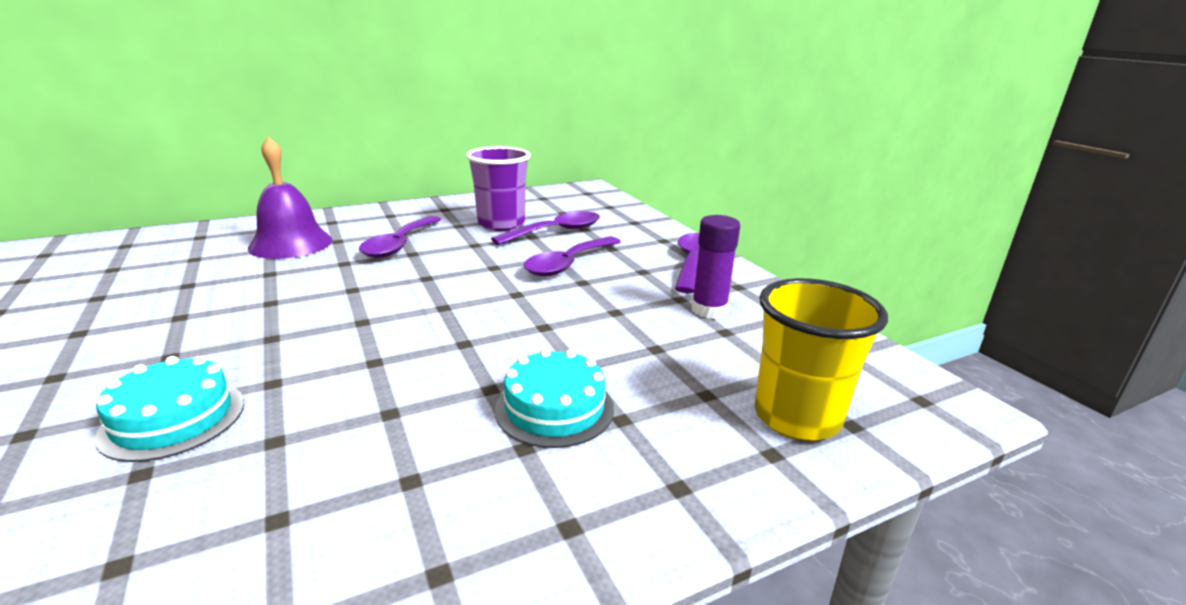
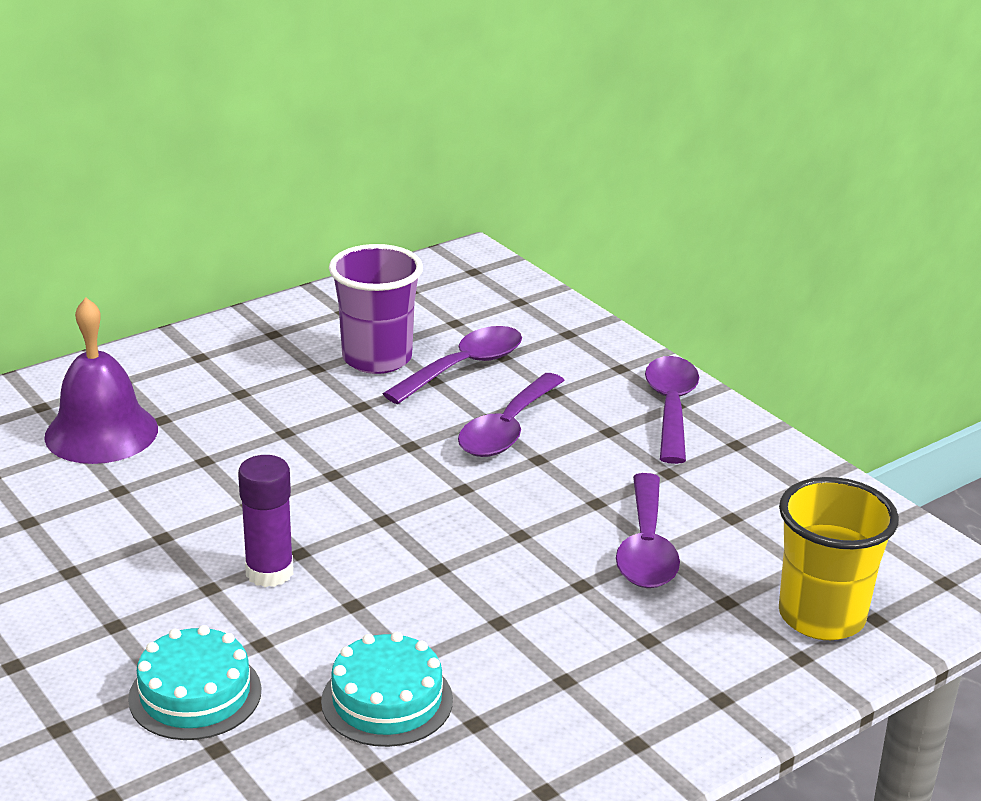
camera: 10 degrees left, 5 degrees up
(399, 244) = (257, 417): purple spoon -> purple spoon (646, 547)
(554, 408) = (577, 636): turquoise cake -> turquoise cake (387, 700)
(709, 310) = (707, 487): purple glue stick -> purple glue stick (269, 572)

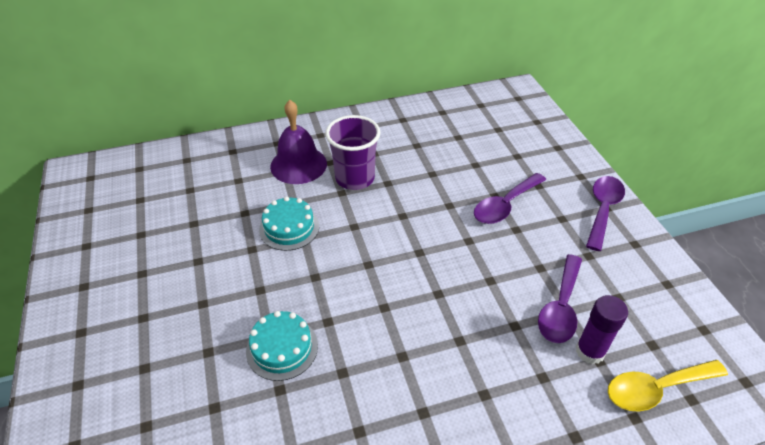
camera: 20 degrees right, 15 degrees up
(269, 572) = (348, 274): purple glue stick -> purple glue stick (590, 351)
(377, 358) = (450, 145): purple cup -> purple cup (355, 178)
(387, 700) = (380, 381): turquoise cake -> turquoise cake (289, 227)
(464, 367) = (494, 159): purple spoon -> none
(821, 617) = (656, 388): yellow cup -> yellow spoon

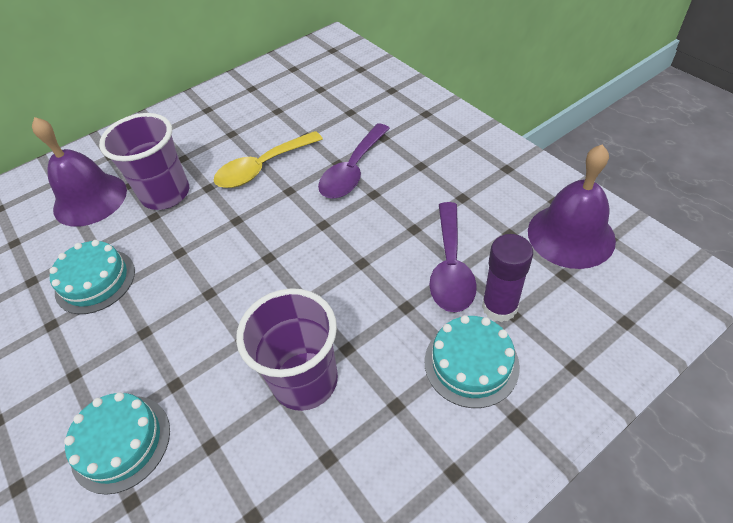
camera: 15 degrees left, 5 degrees up
(422, 352) = (305, 380): none -> purple cup
(552, 385) = (471, 363): none -> turquoise cake
(603, 210) = (461, 142): purple spoon -> none
(656, 388) = (584, 324): yellow spoon -> yellow spoon (263, 167)
(670, 316) = (571, 235): none -> purple bell

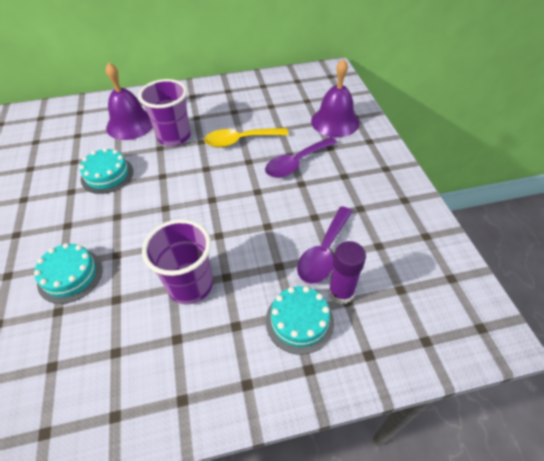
camera: 20 degrees right, 0 degrees up
(571, 235) = (422, 264): purple bell -> purple bell (335, 121)

